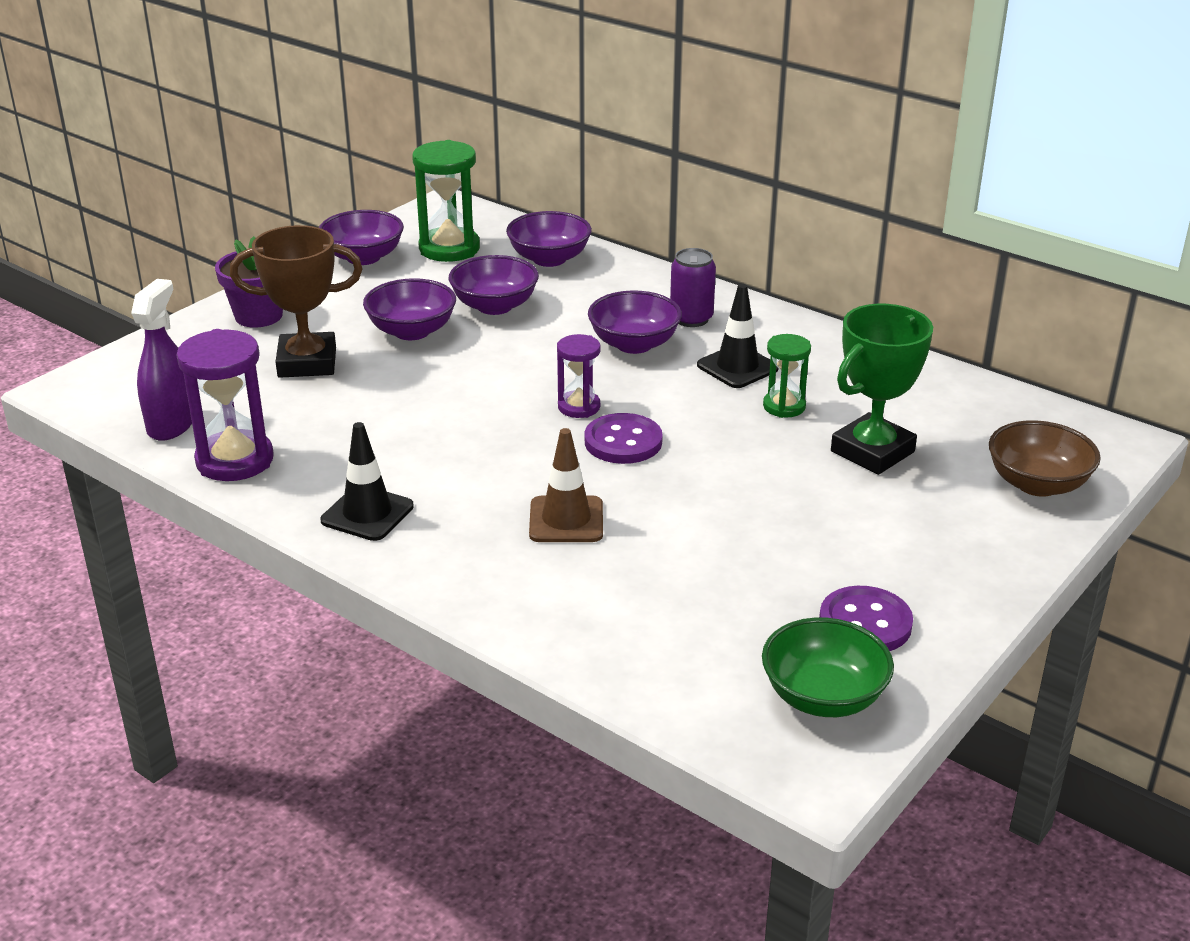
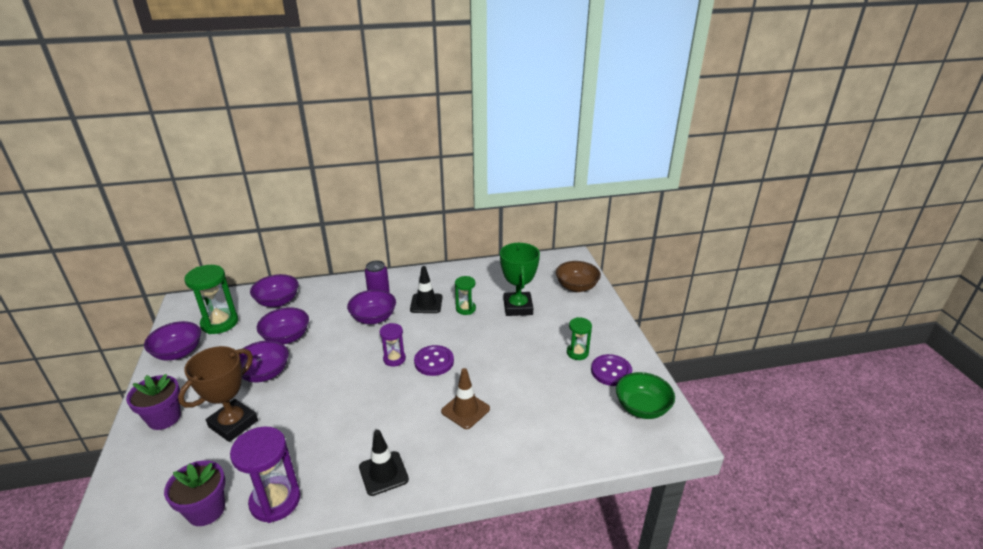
camera: 50 degrees left, 0 degrees up
(172, 424) = (206, 510): purple spray bottle -> purple flower pot
(856, 566) = (577, 353): none -> green hourglass

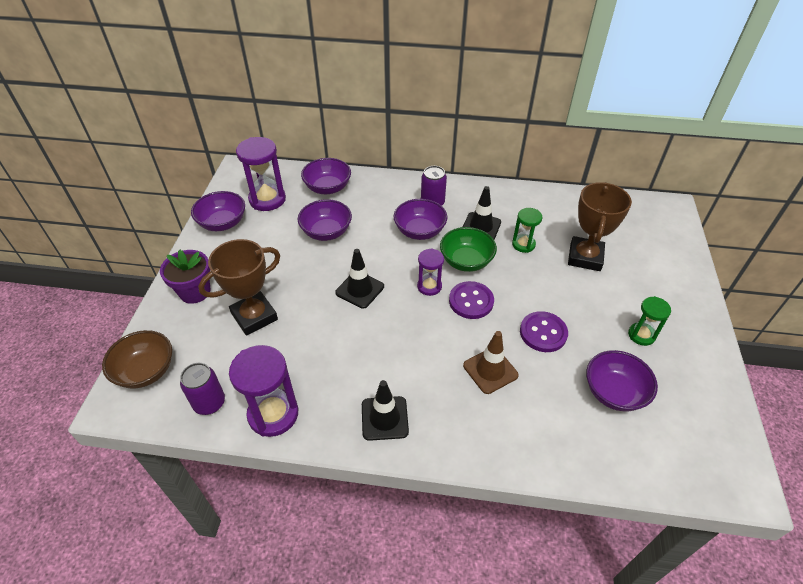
camera: 20 degrees right, 15 degrees up
(206, 510) = (209, 403): purple flower pot -> purple can
(220, 323) = (267, 199): green hourglass -> purple hourglass
(264, 373) = (296, 268): purple bowl -> purple bowl (614, 392)
(331, 376) = (360, 289): none -> black traffic cone
(518, 307) = (585, 257): green trophy -> brown trophy
(576, 287) = (665, 247): brown bowl -> brown bowl (146, 371)
(611, 371) = (677, 371): purple button -> purple button (543, 333)
(642, 408) = (703, 430): green bowl -> green bowl (466, 261)

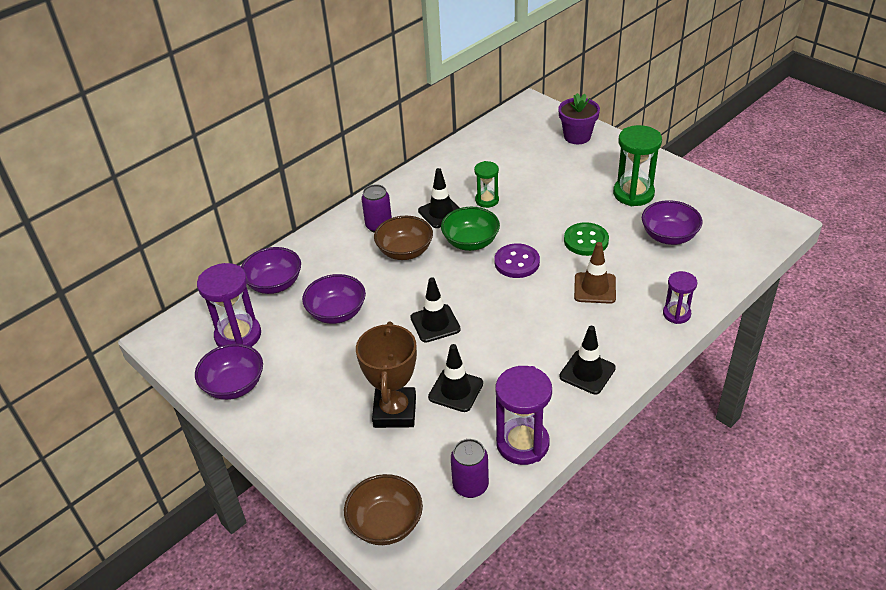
camera: 50 degrees left, 5 degrees down
(195, 292) = (314, 446): purple flower pot -> purple flower pot (577, 136)
(300, 340) = (455, 390): none -> black traffic cone
(420, 231) = (405, 251): purple bowl -> brown bowl
(429, 286) = (476, 278): purple hourglass -> purple hourglass (676, 314)
(543, 333) = (586, 240): purple button -> green button
(585, 257) = (535, 176): brown trophy -> none
(641, 335) = (633, 194): green hourglass -> green hourglass, size x1.70

